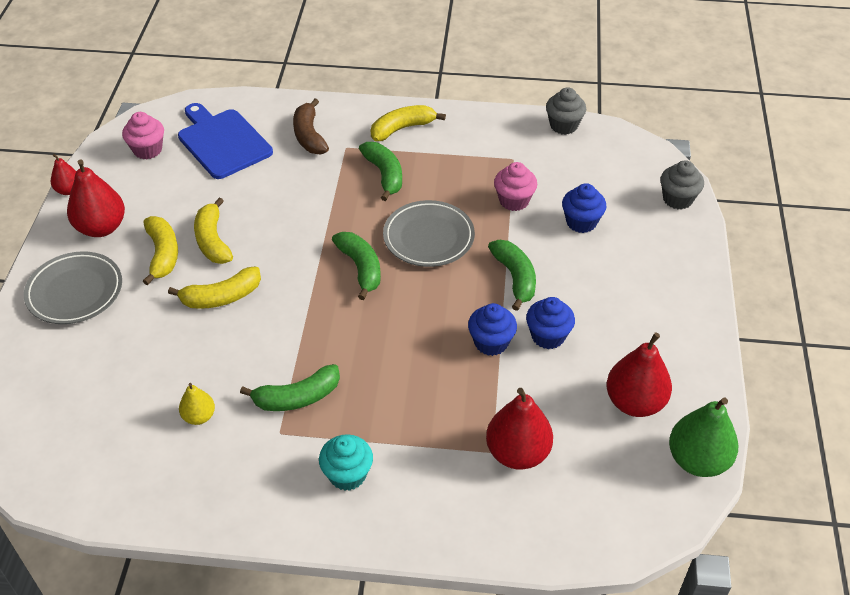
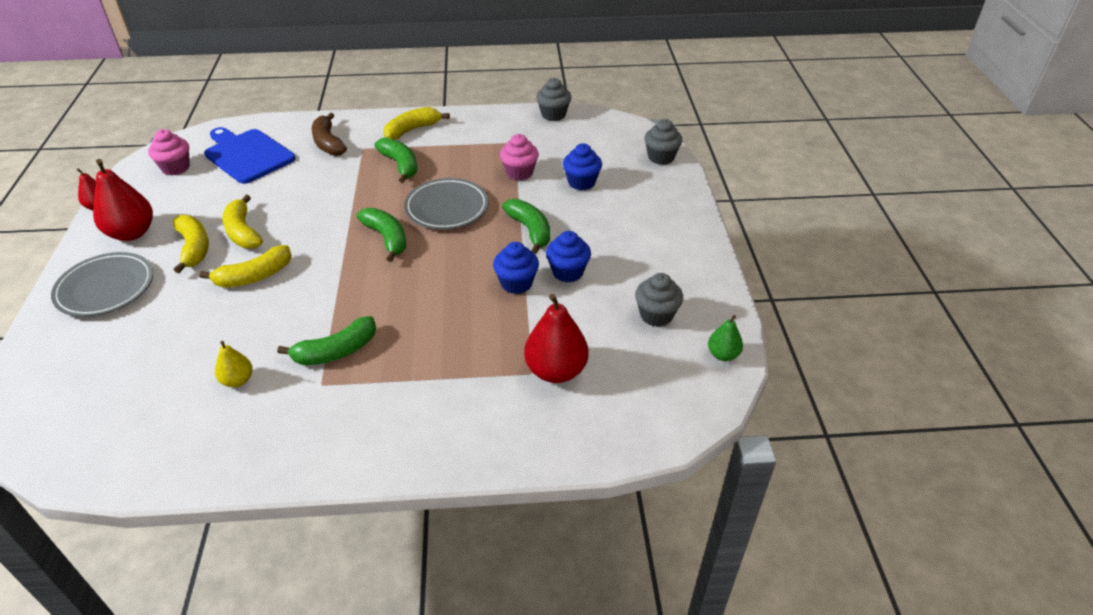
camera: 10 degrees left, 5 degrees down
(347, 474) = (393, 412): turquoise cupcake -> none
(634, 402) = (656, 315): red pear -> grey cupcake
(697, 460) = (723, 355): green pear -> green pear, size x0.55

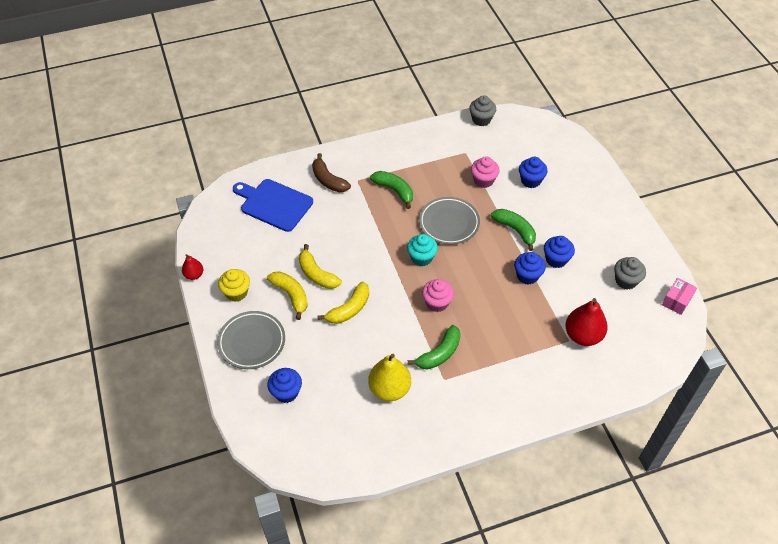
camera: 15 degrees left, 10 degrees up
(101, 355) = (286, 392): none -> blue cupcake
(132, 233) = (236, 292): red pear -> yellow cupcake
(176, 168) = (227, 227): pink cupcake -> pink cupcake (437, 303)
(238, 380) = (389, 389): yellow pear -> yellow pear, size x1.83
(387, 238) = (421, 258): green banana -> turquoise cupcake
(412, 130) = (384, 155): yellow banana -> none
(661, 157) = (575, 146): grey cupcake -> none
(723, 355) = (676, 301): green pear -> pink box

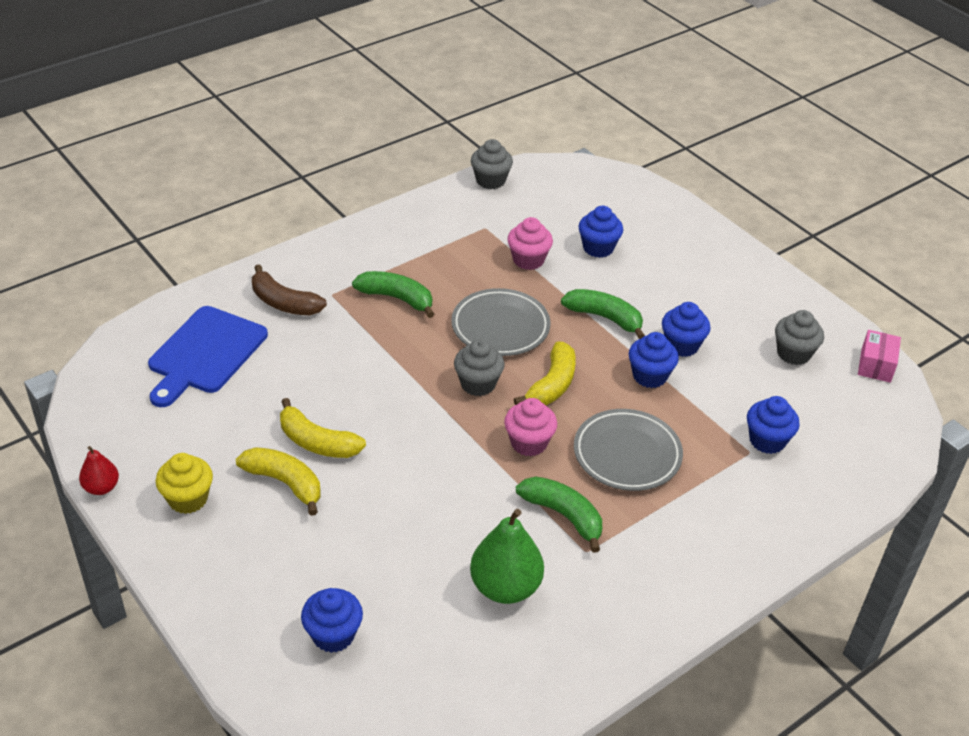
camera: 20 degrees left, 10 degrees down
(252, 342) = (243, 570): grey plate -> grey plate (627, 454)
(274, 204) = (205, 353): blue cutting board -> blue cutting board turned 75 degrees counterclockwise
(349, 309) = (391, 482): yellow banana -> yellow banana (552, 384)
(389, 389) = (505, 587): yellow pear -> green pear
(421, 258) = (478, 384): turquoise cupcake -> grey cupcake
(439, 353) = (563, 515): green banana -> green banana turned 75 degrees counterclockwise
(583, 335) = (767, 440): red pear -> blue cupcake

